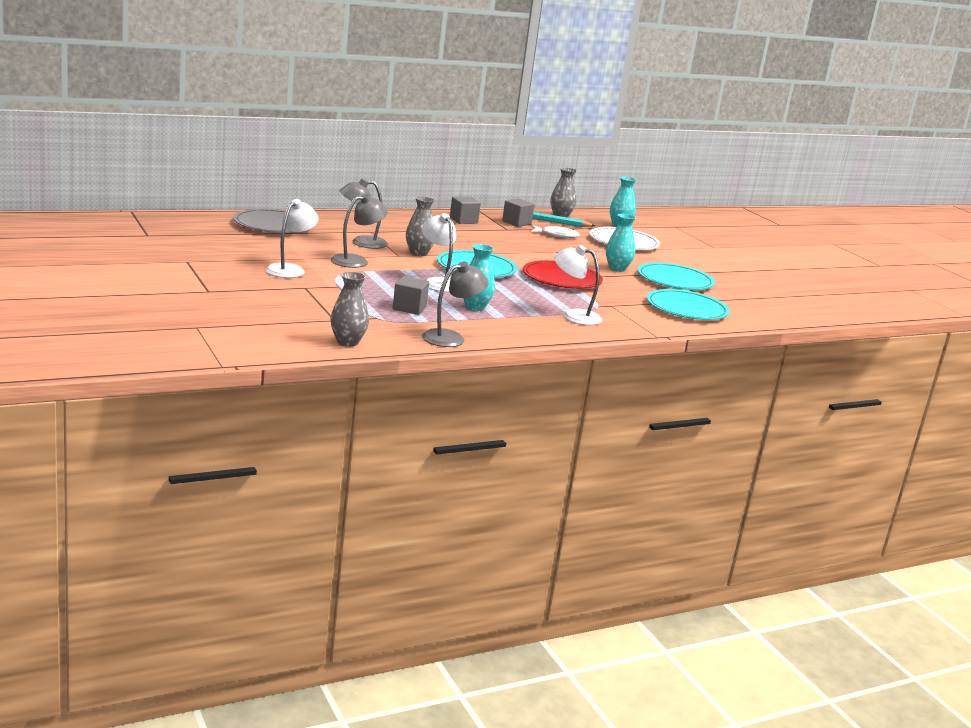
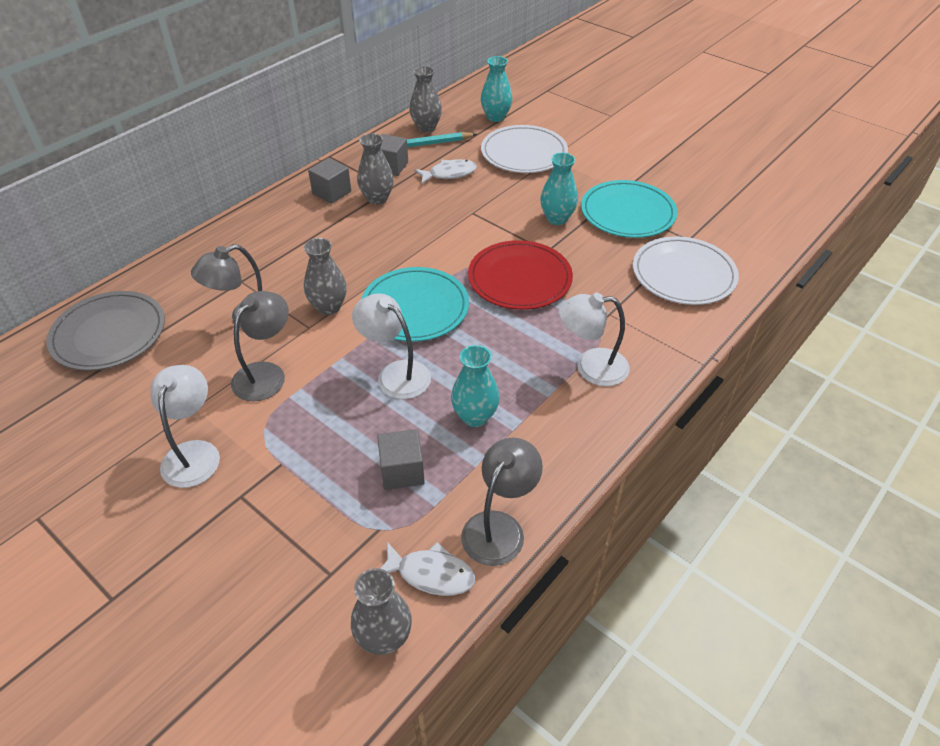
camera: 20 degrees left, 25 degrees up
(393, 336) = (431, 574): none -> white fish
(493, 230) = (377, 198): none -> grey vase
(686, 309) = (683, 274): turquoise plate -> white plate

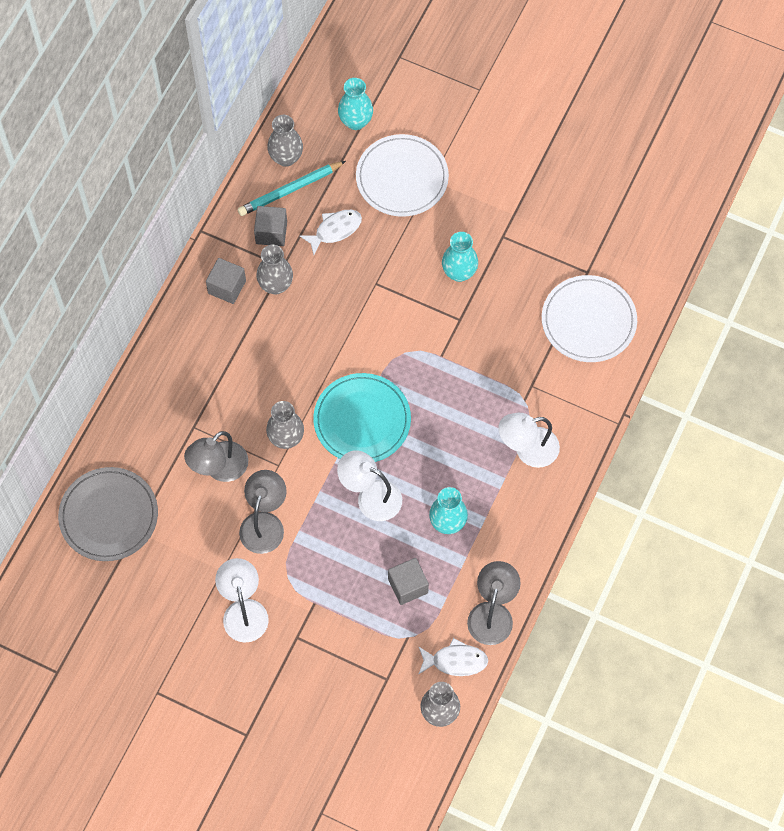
camera: 15 degrees left, 20 degrees up
(519, 278) = (444, 362): red plate -> none
(627, 213) = (524, 248): turquoise plate -> none

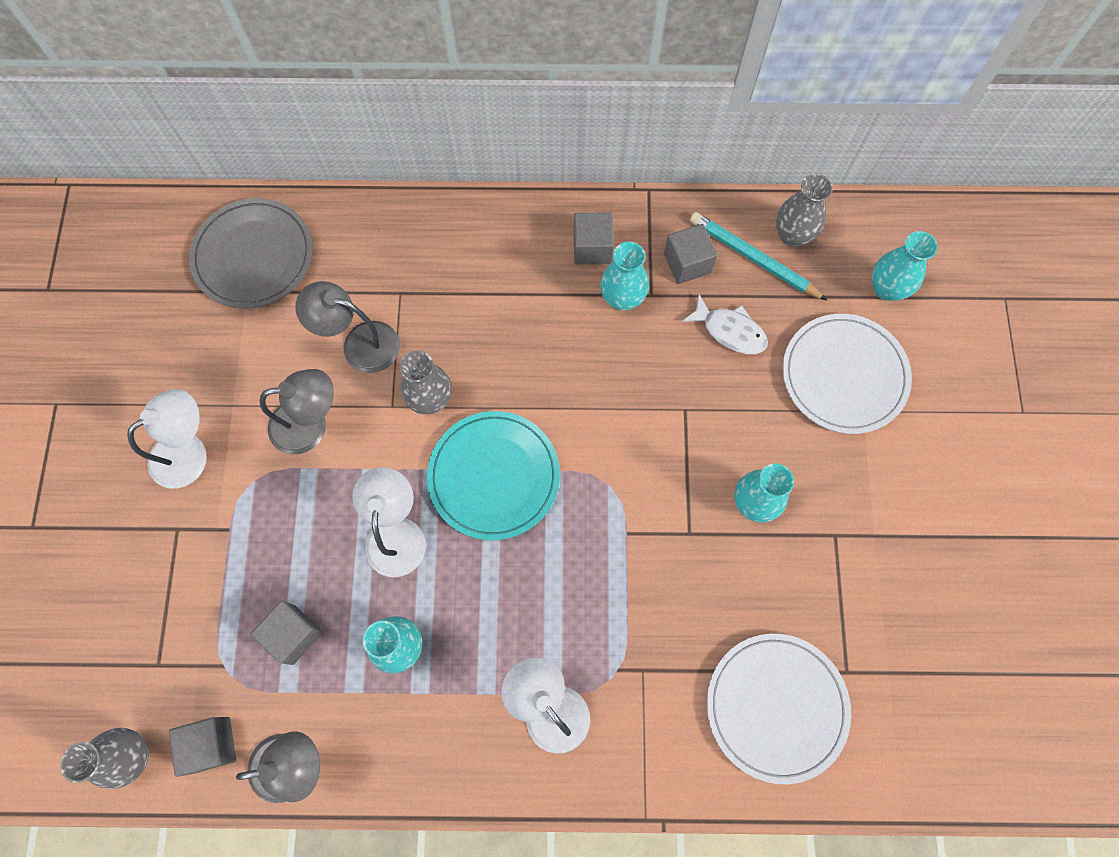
camera: 65 degrees right, 5 degrees up
(275, 285) = (622, 298): grey vase -> turquoise vase
(455, 661) = (211, 744): white fish -> grey cube

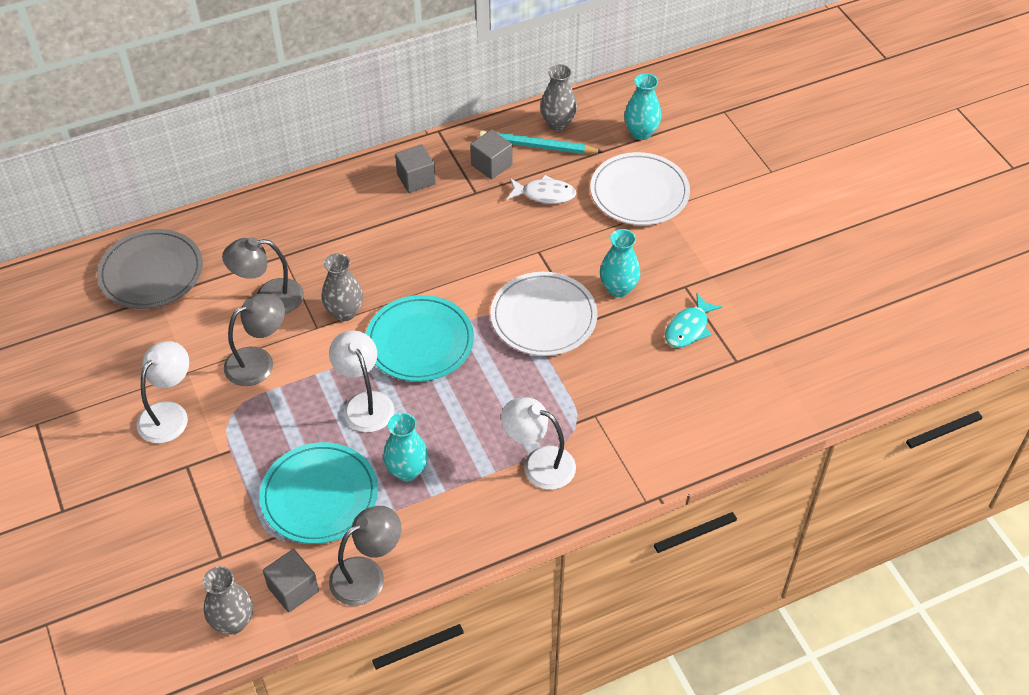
camera: 25 degrees left, 20 degrees down
(293, 634) = (319, 496): grey cube -> turquoise plate
(622, 298) = (455, 202): turquoise vase -> none
(776, 707) = (700, 400): white plate -> white plate (543, 317)
(811, 598) = (688, 328): none -> turquoise fish

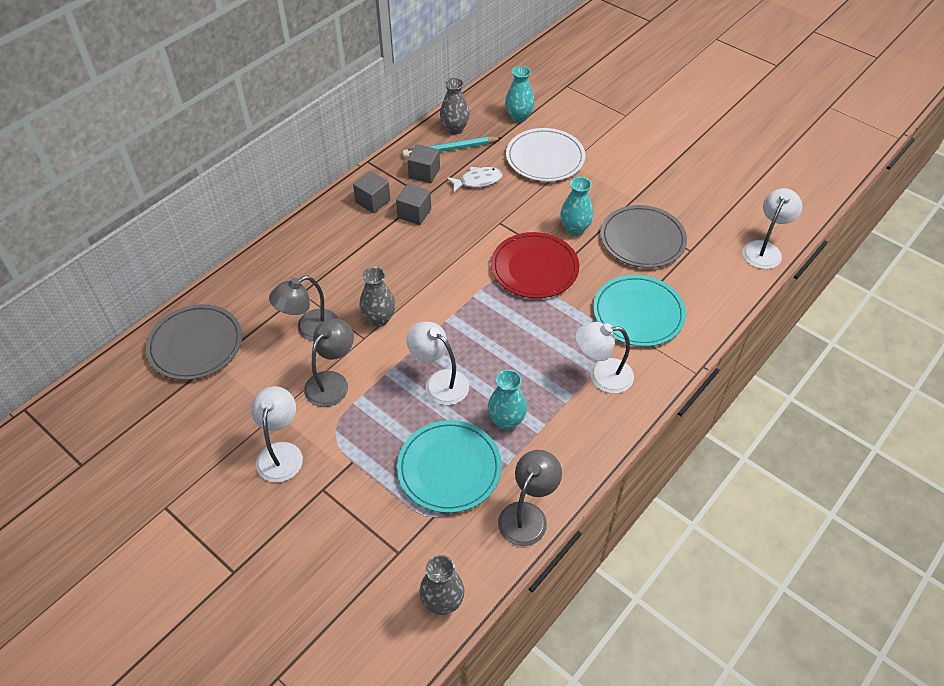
camera: 25 degrees left, 0 degrees up
(293, 589) = (475, 552): grey cube -> grey cube (414, 213)
(420, 341) = (453, 319): turquoise plate -> turquoise plate (638, 313)
(543, 317) = (534, 268): white plate -> red plate
(688, 328) = (642, 239): turquoise fish -> grey plate
(828, 392) = (764, 249): none -> white lamp

